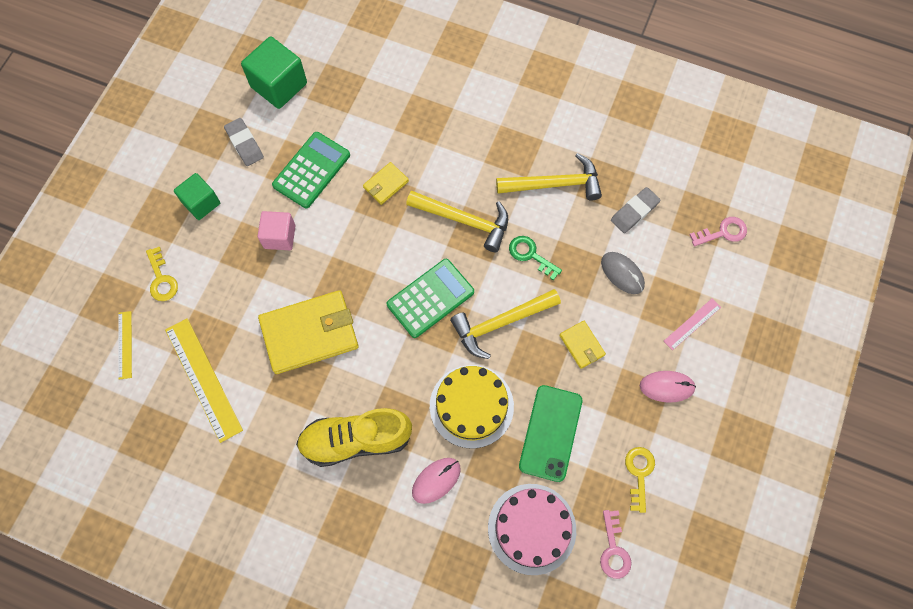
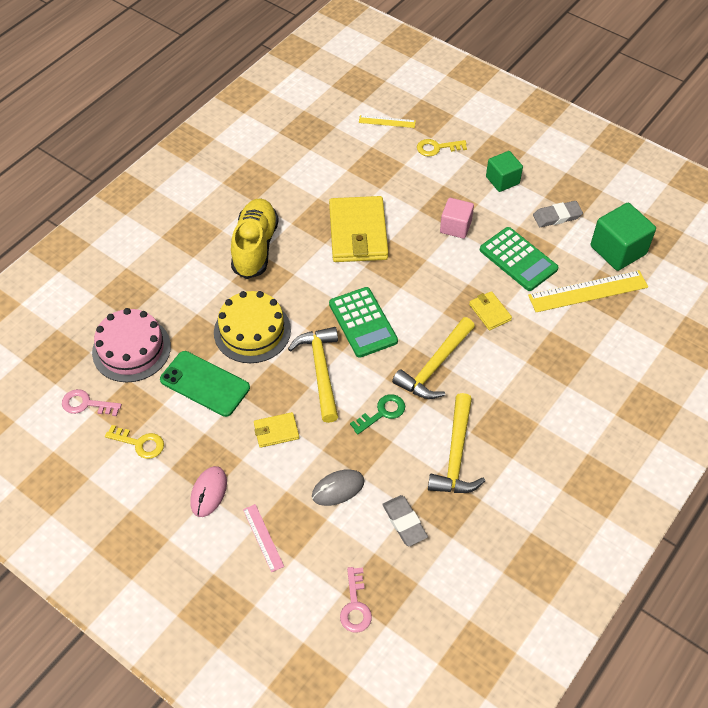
camera: 105 degrees right, 15 degrees down
(203, 379) = (342, 162): yellow ruler -> yellow ruler (588, 291)
(436, 480) = (200, 293): pink mouse -> none

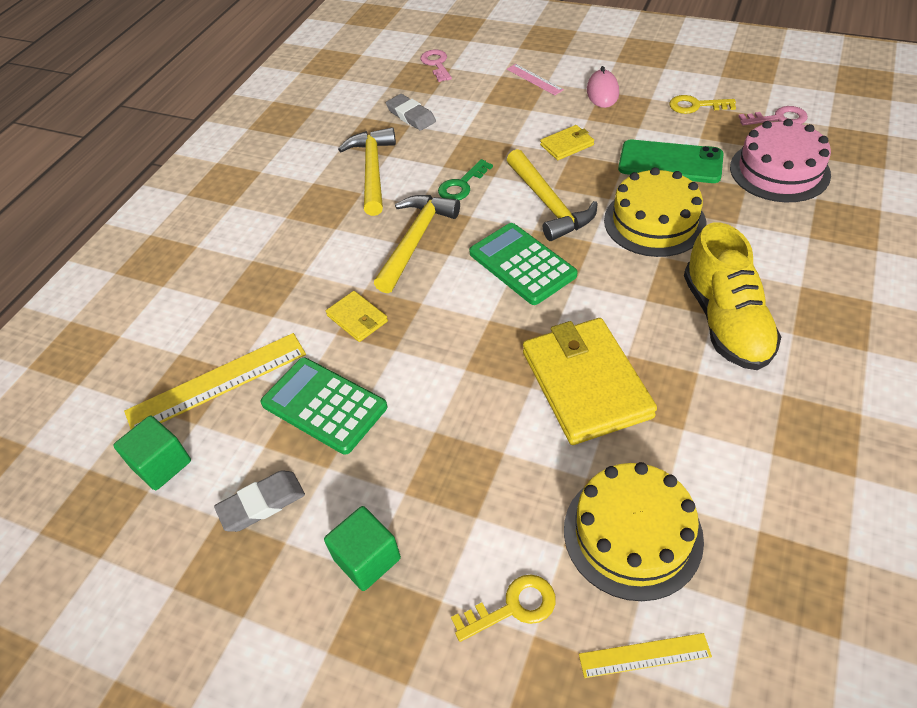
camera: 170 degrees right, 5 degrees down
(338, 489) = (482, 121): grey mouse -> none
(369, 161) = (632, 534): none -> yellow cake
(455, 227) = (433, 436): pink cube -> none
(618, 250) = (161, 464): green cube -> green cube, size x0.65

